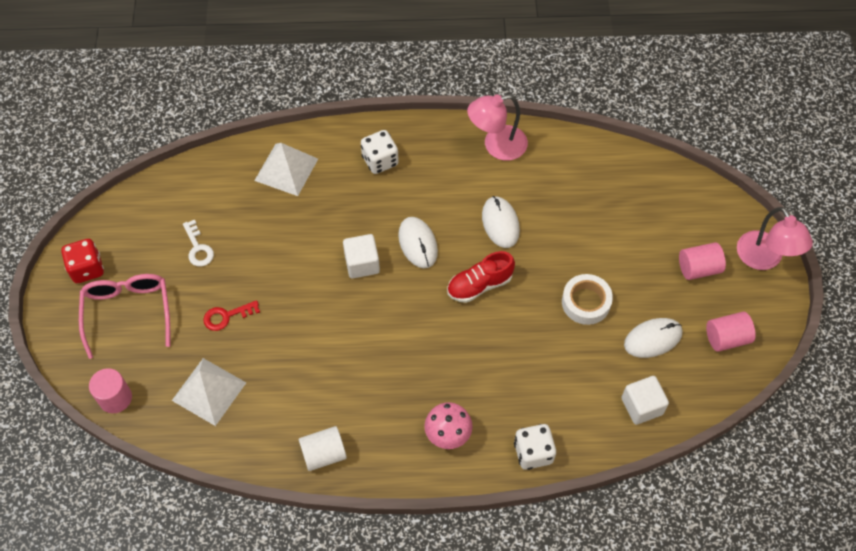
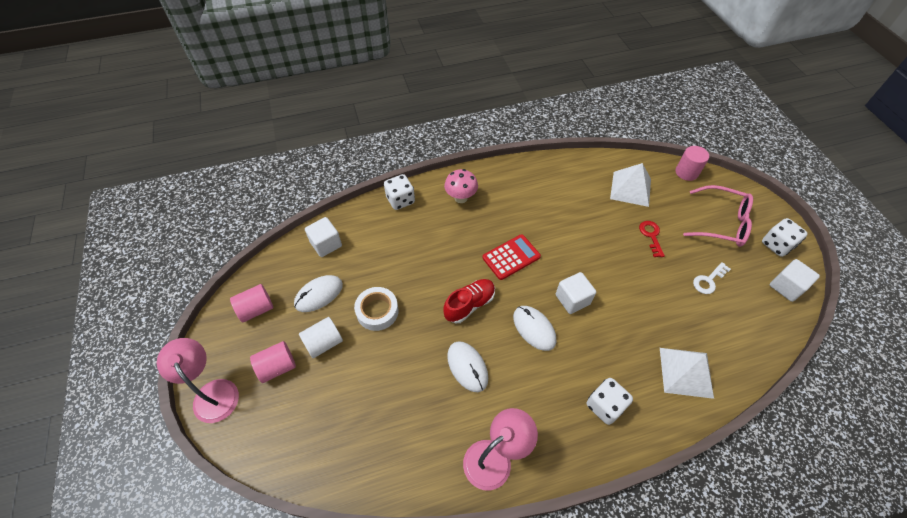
camera: 165 degrees right, 5 degrees down
(87, 269) = (776, 245): red dice -> white dice
(119, 221) = (786, 287): none -> white cube
(128, 312) = (722, 223): pink glasses -> pink glasses turned 45 degrees counterclockwise
(198, 248) = (708, 280): white key -> white key turned 90 degrees counterclockwise
(227, 316) = (651, 236): red key -> red key turned 60 degrees counterclockwise
(324, 454) = (537, 171): white cylinder -> white cylinder (324, 343)
(411, 330) = (511, 257): none -> red calculator

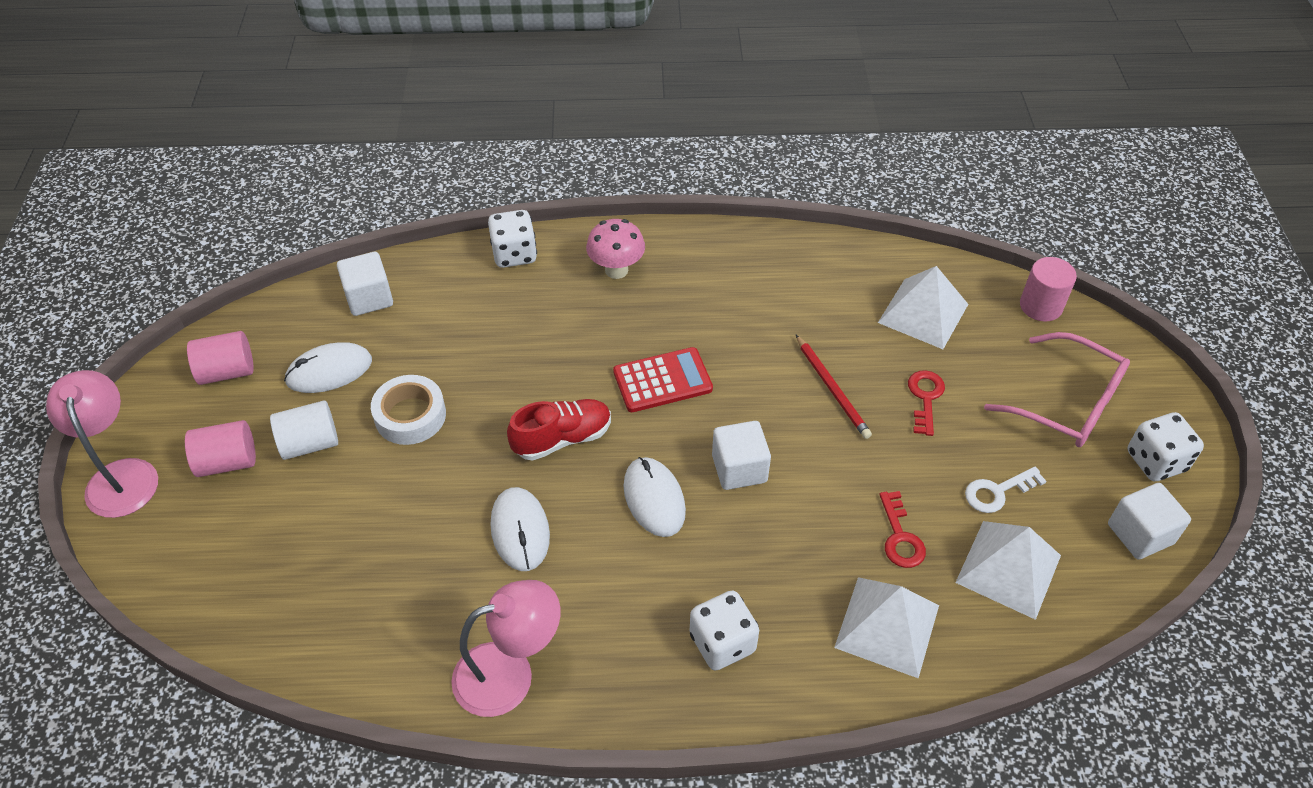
camera: 15 degrees right, 5 degrees down
(602, 241) = (832, 389): none -> red pencil
(671, 318) = (900, 537): none -> red key
(732, 323) = (1008, 569): none -> white pyramid

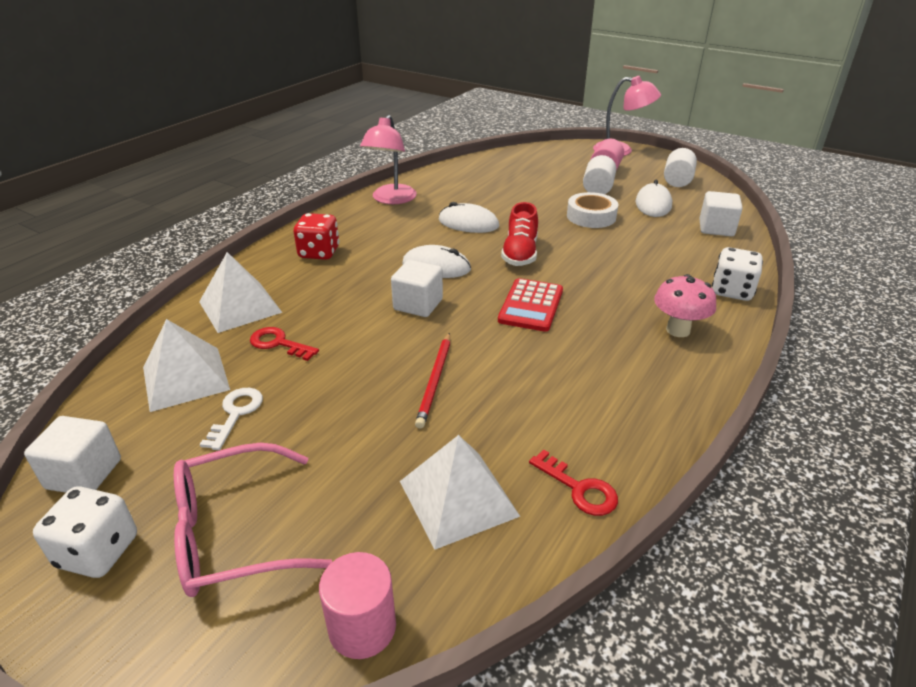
camera: 125 degrees right, 15 degrees down
(227, 372) = (677, 181): pink cylinder -> white cylinder
(722, 643) = (319, 253): white dice -> red dice
(832, 389) = (435, 381): red pencil -> red pencil turned 90 degrees counterclockwise
(925, 398) = (363, 430): red key -> red key (579, 488)

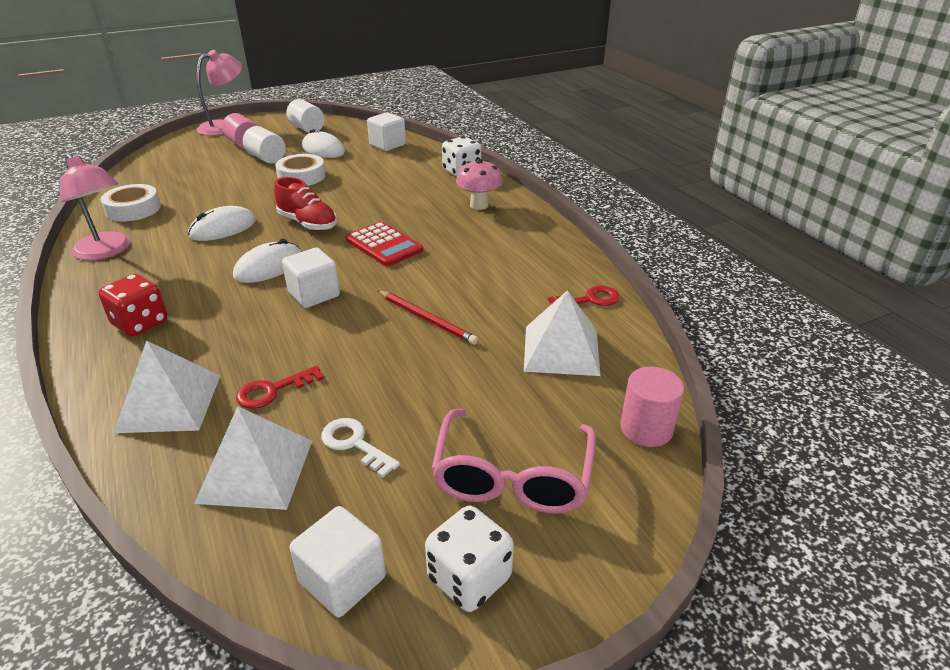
camera: 60 degrees left, 0 degrees up
(453, 181) = (133, 209): none -> white tape

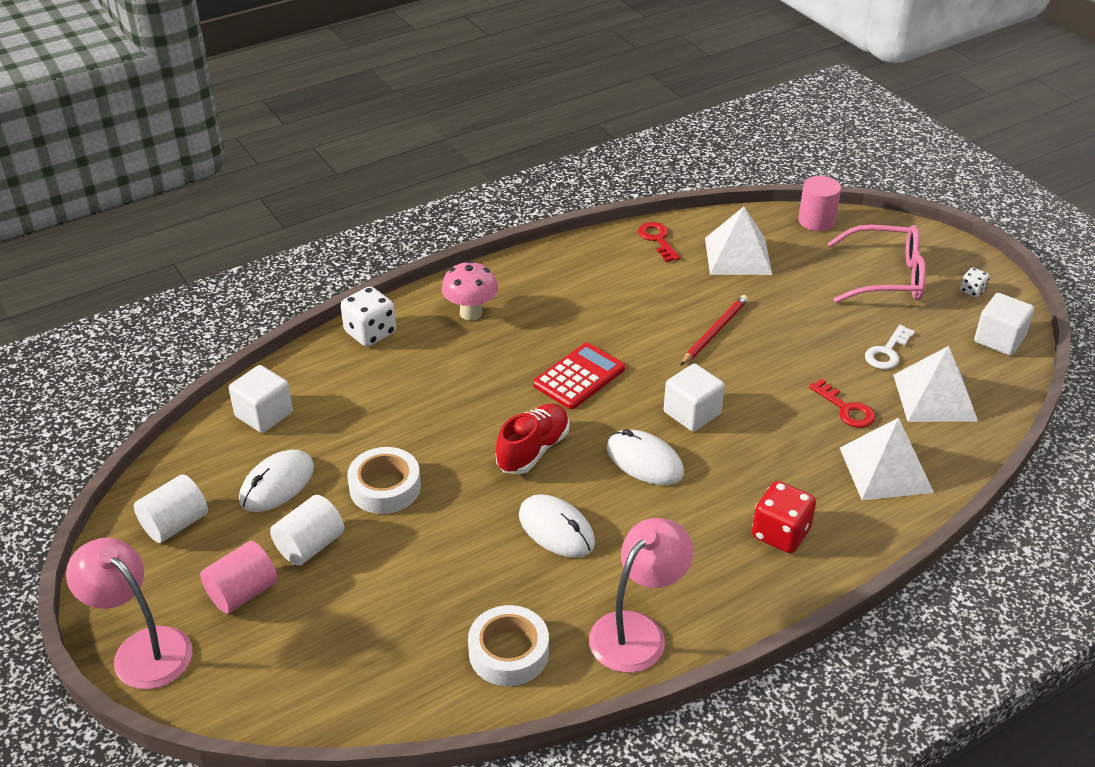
camera: 95 degrees left, 5 degrees up
(469, 578) = (972, 291): white dice -> white dice, size x0.52

